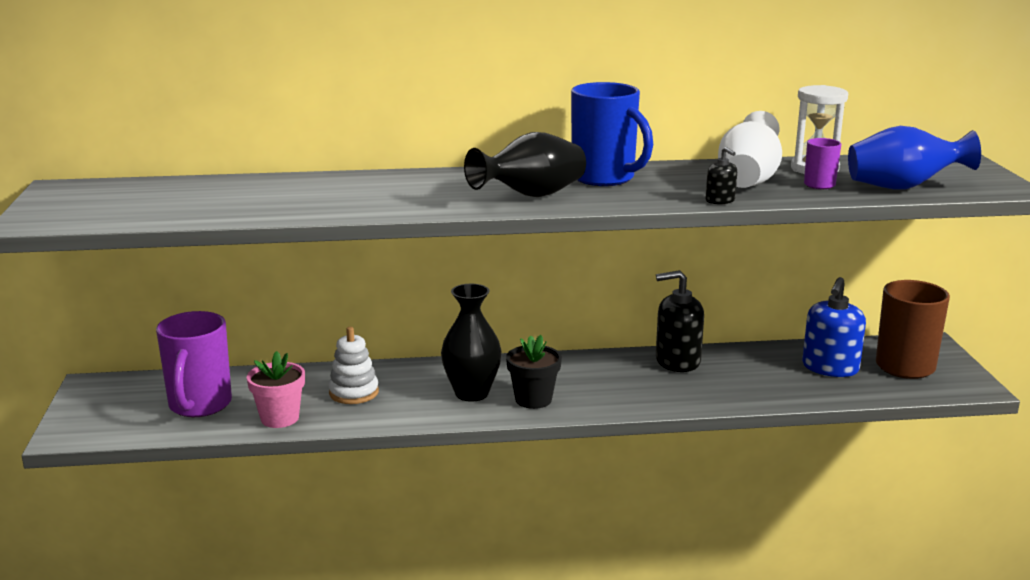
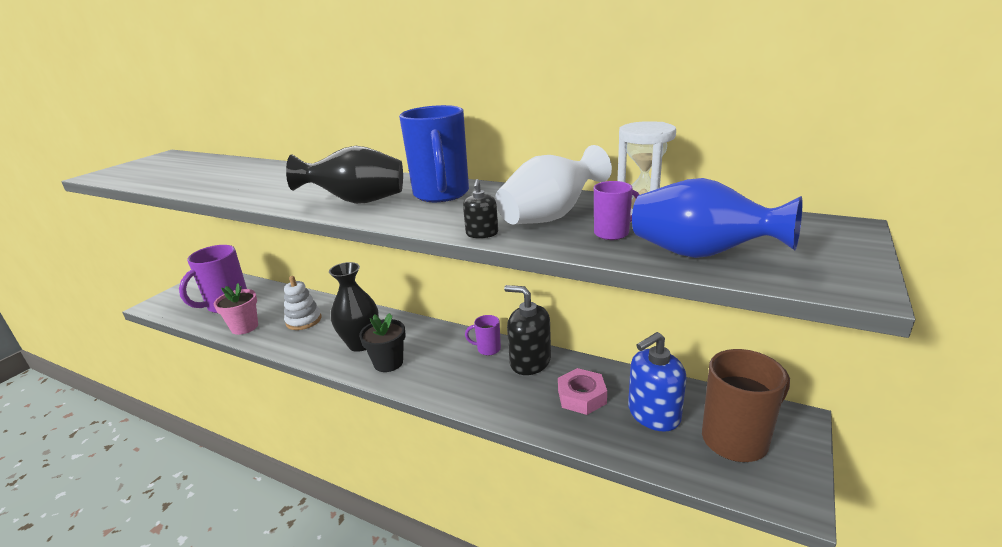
camera: 35 degrees right, 5 degrees up
(621, 362) = (487, 349): none -> purple mug
(759, 373) = (581, 397): none -> pink nut

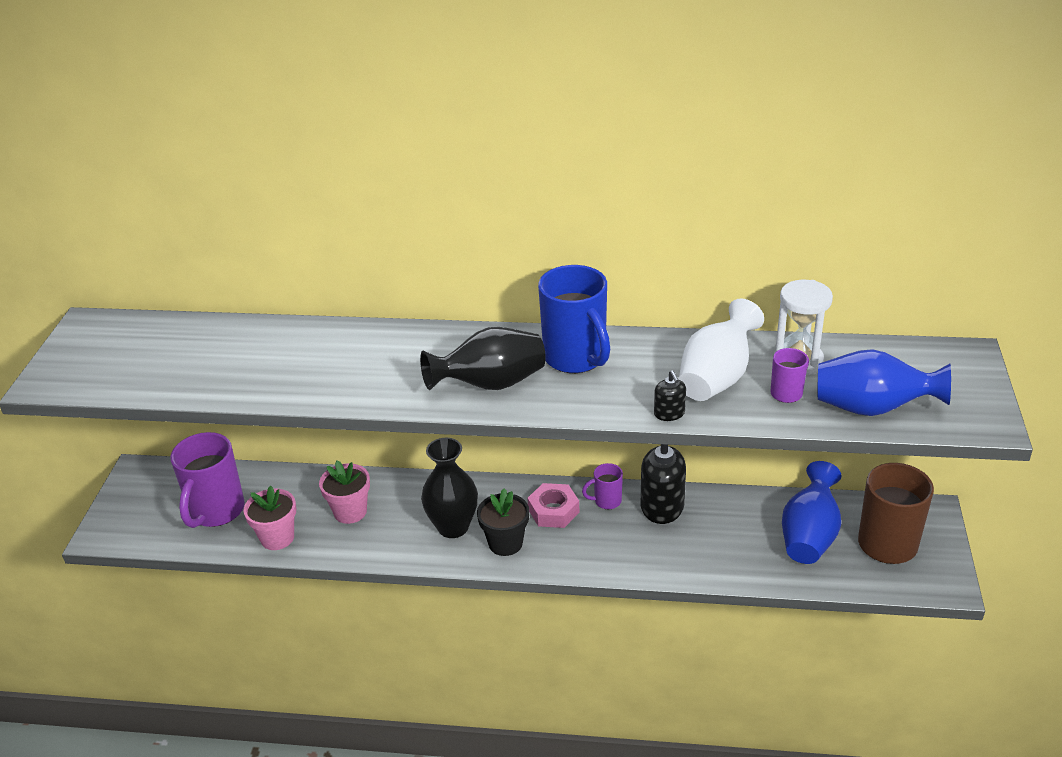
camera: 20 degrees left, 10 degrees up
(304, 320) = (350, 512): white stacking toy -> pink flower pot
(581, 397) = (735, 534): pink nut -> pink nut (553, 511)
(653, 414) = (809, 536): blue soap dispenser -> blue vase

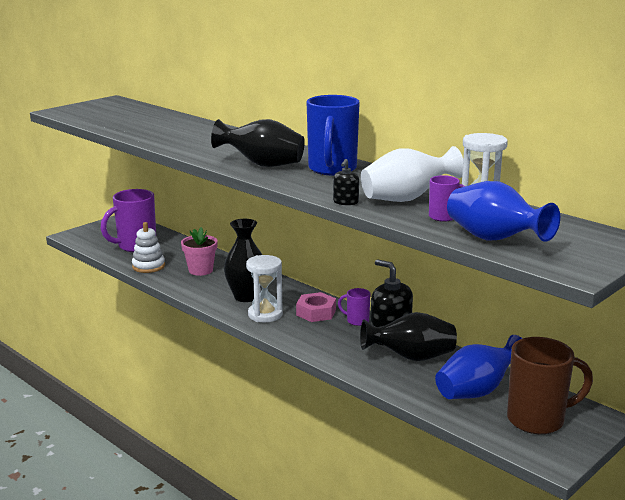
camera: 35 degrees right, 15 degrees down
(277, 538) = (148, 266): pink flower pot -> white stacking toy
(505, 543) = (265, 315): black flower pot -> white hourglass
(711, 525) = (411, 357): none -> black vase

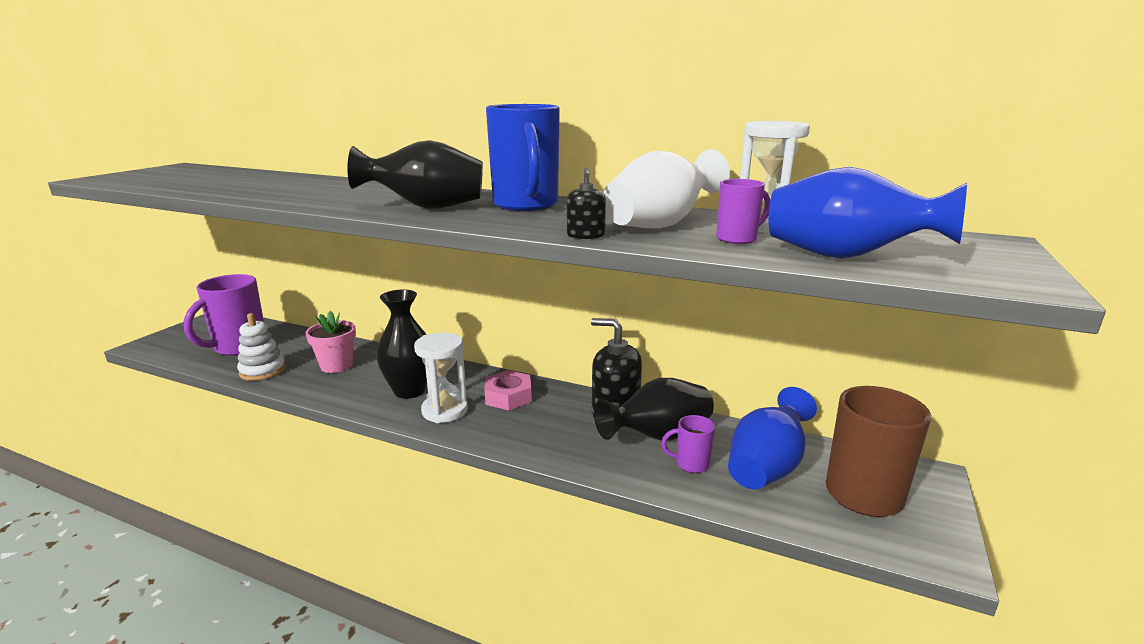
camera: 20 degrees left, 0 degrees up
(356, 321) = (563, 399): purple mug -> purple mug (690, 464)

